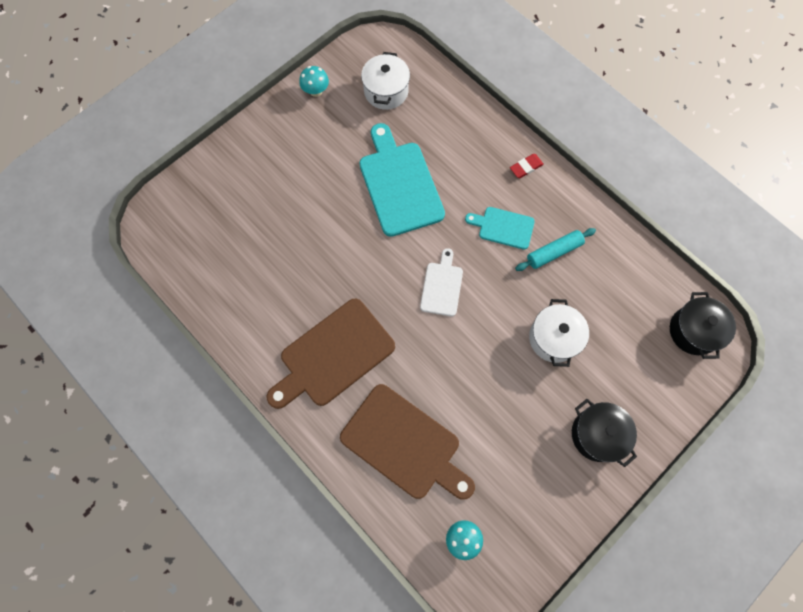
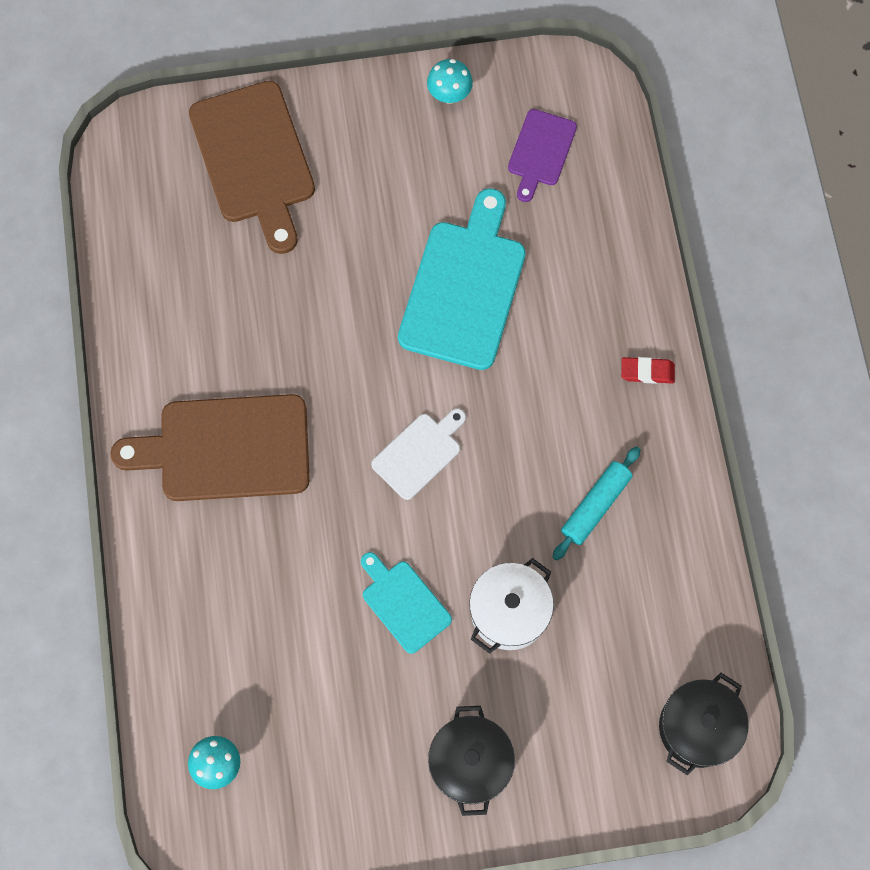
camera: 35 degrees right, 0 degrees up
(386, 91) = (540, 151): white pot -> purple cutting board
(404, 444) = (231, 611): brown cutting board -> brown cutting board (254, 159)
(503, 227) = (555, 430): turquoise cutting board -> turquoise cutting board (404, 603)
(553, 252) = (595, 506): turquoise rolling pin -> turquoise rolling pin turned 60 degrees counterclockwise

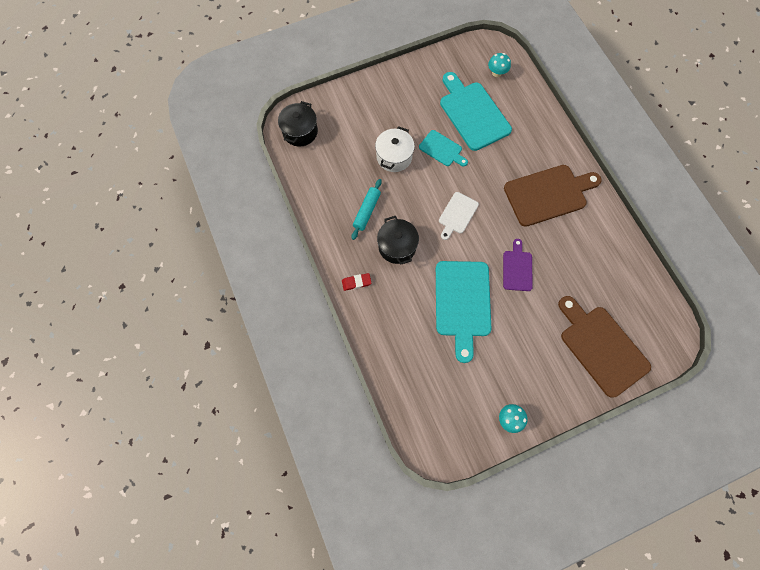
camera: 165 degrees right, 0 degrees up
(308, 673) = (473, 113): none -> turquoise cutting board
(470, 763) = (393, 97): black pot -> black pot (397, 246)
(540, 151) = (446, 395): purple cutting board -> purple cutting board (517, 268)

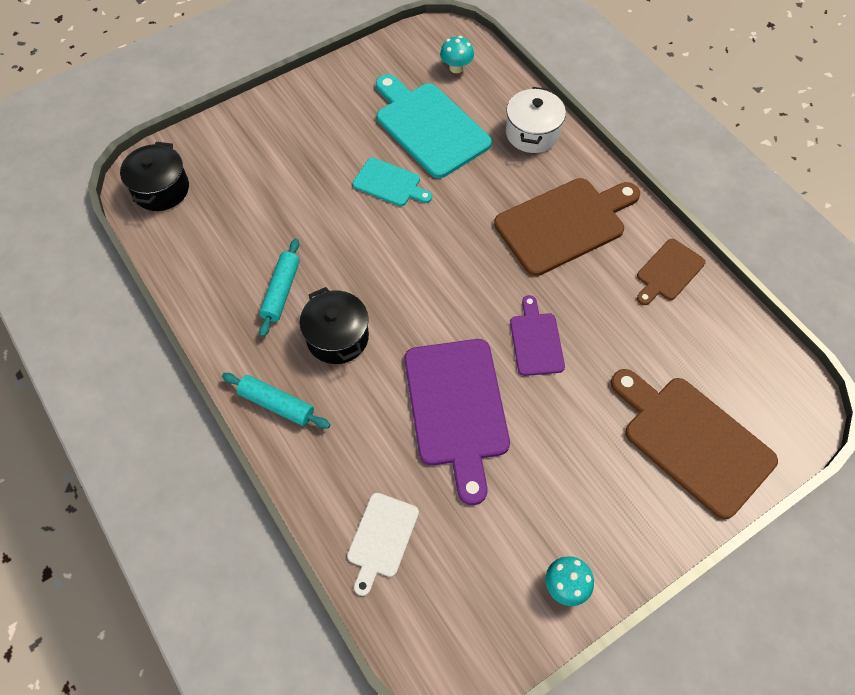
camera: 10 degrees left, 10 degrees down
(356, 282) = (277, 404): red eraser -> turquoise rolling pin
(394, 157) = (315, 205): white pot -> white pot (532, 133)
(457, 214) = (427, 274): white cutting board -> white cutting board (381, 538)
(462, 303) = (456, 408): turquoise cutting board -> purple cutting board
(608, 237) = (668, 272): none -> brown cutting board

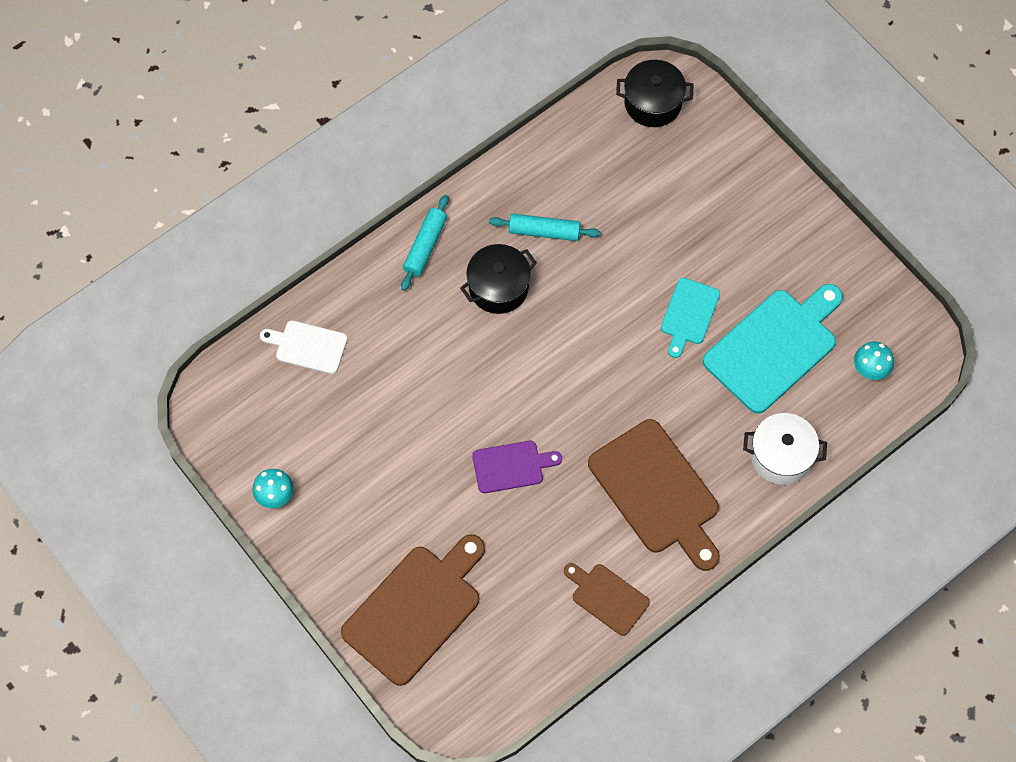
camera: 85 degrees right, 5 degrees up
(456, 408) = (433, 398): purple cutting board -> none

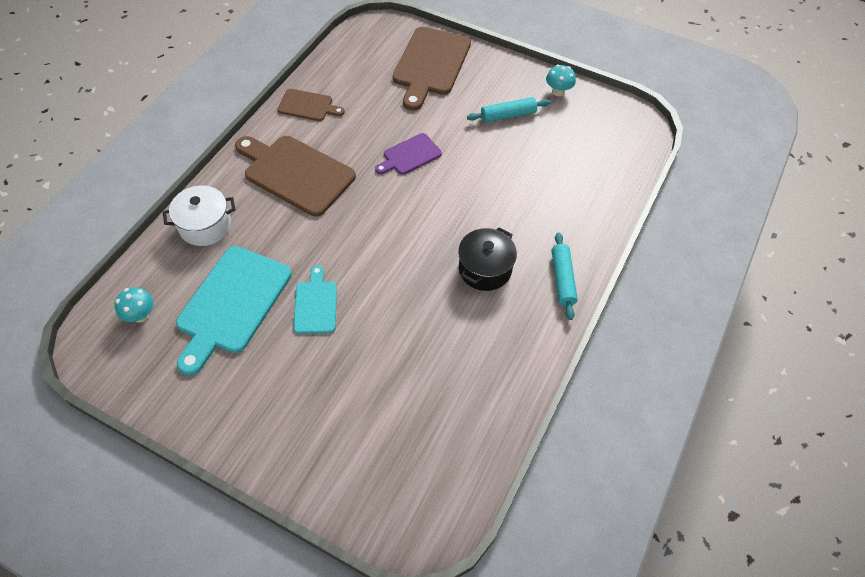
camera: 155 degrees right, 10 degrees down
(308, 346) = (601, 179): white cutting board -> none
(544, 231) = (471, 328): turquoise rolling pin -> turquoise rolling pin (508, 115)
(653, 103) = (428, 498): black pot -> none

